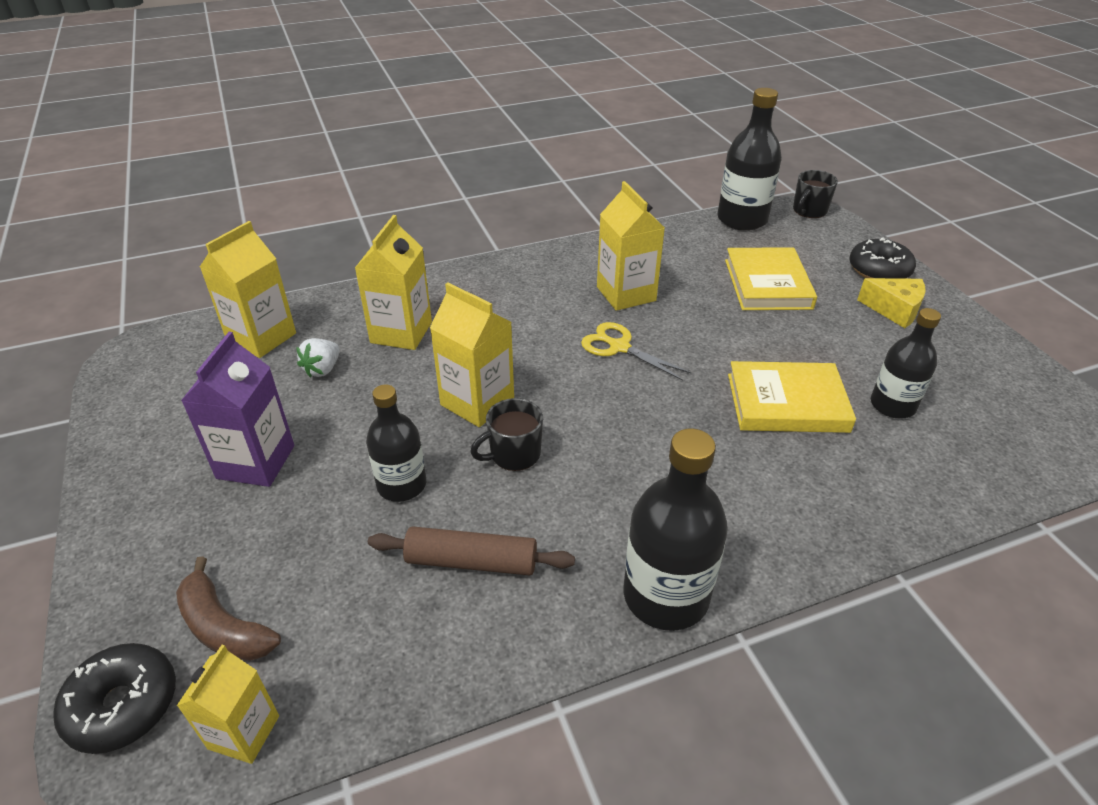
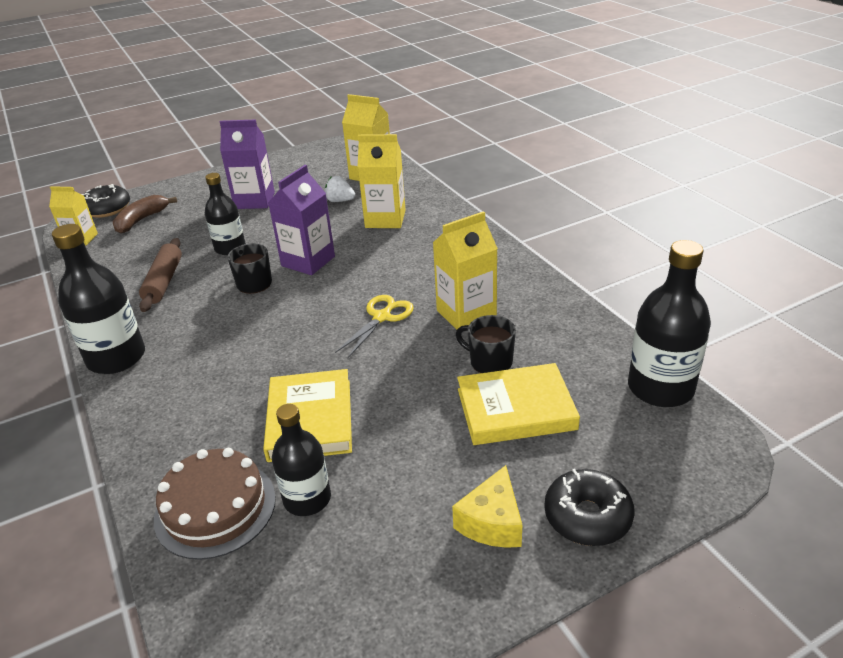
camera: 85 degrees right, 5 degrees down
(477, 402) = (308, 261): yellow carton -> purple carton
(809, 211) = (724, 452): black mug -> black mug (489, 362)
(918, 468) = (215, 508): none -> brown cake

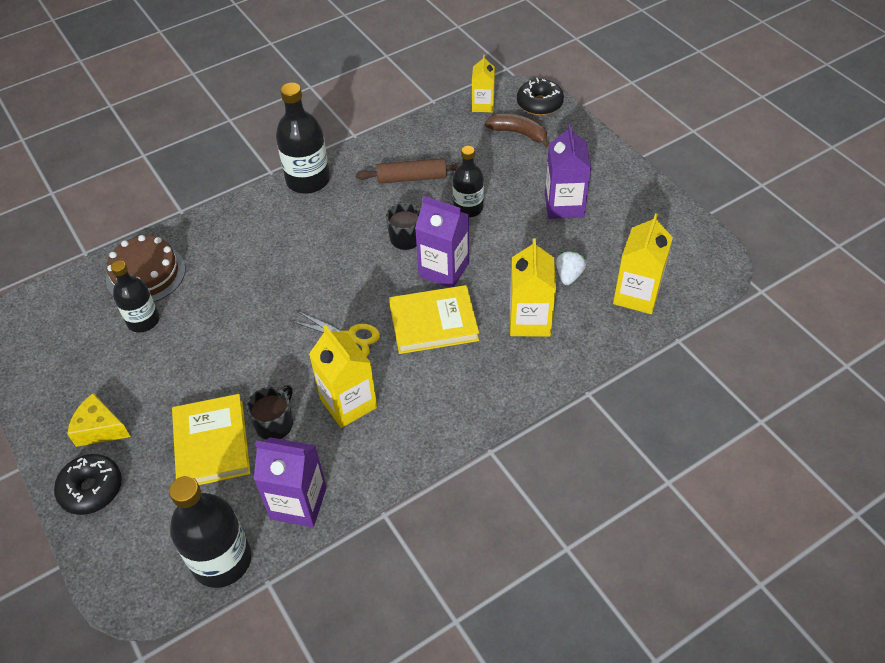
camera: 85 degrees right, 15 degrees up
(310, 419) = (221, 309): yellow book -> yellow book (433, 323)
(585, 340) = (298, 503): none -> purple carton

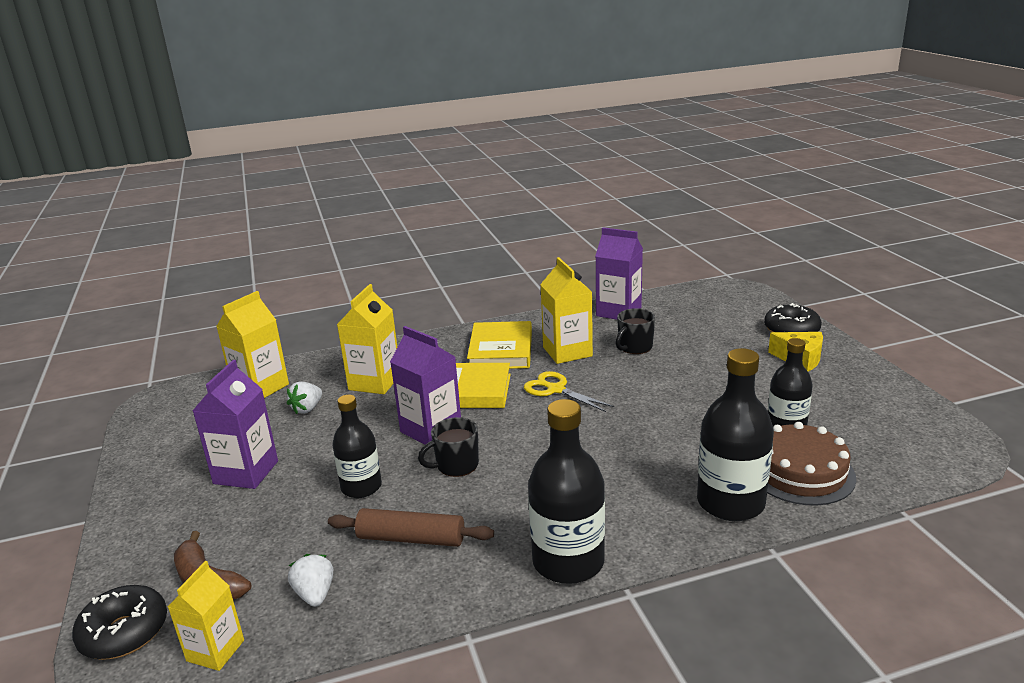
camera: 165 degrees left, 25 degrees down
(212, 444) = (691, 342): yellow book -> yellow book (501, 350)
(222, 560) = (676, 296): black bottle -> black bottle (730, 503)
(450, 138) = (315, 594): none -> white strawberry

